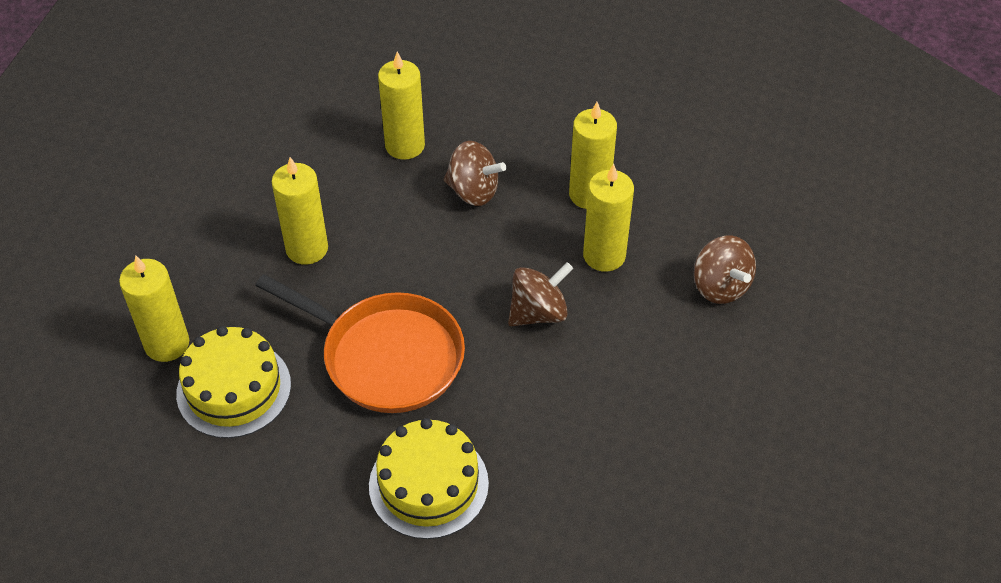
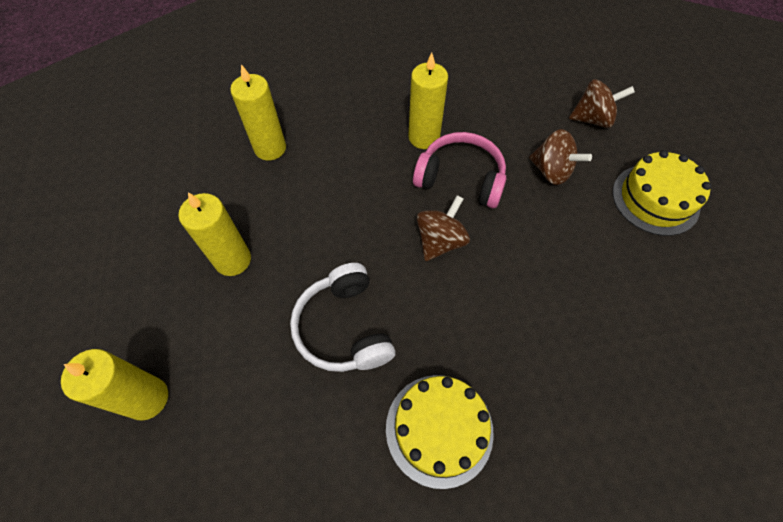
camera: 25 degrees left, 10 degrees up
(234, 389) = (228, 415): yellow cake -> yellow cake (655, 199)
(386, 356) = (344, 327): orange pan -> white headphones
(473, 191) = (340, 165): brown spinning top -> brown spinning top (592, 119)
(604, 255) = (460, 178): yellow candle -> pink headphones

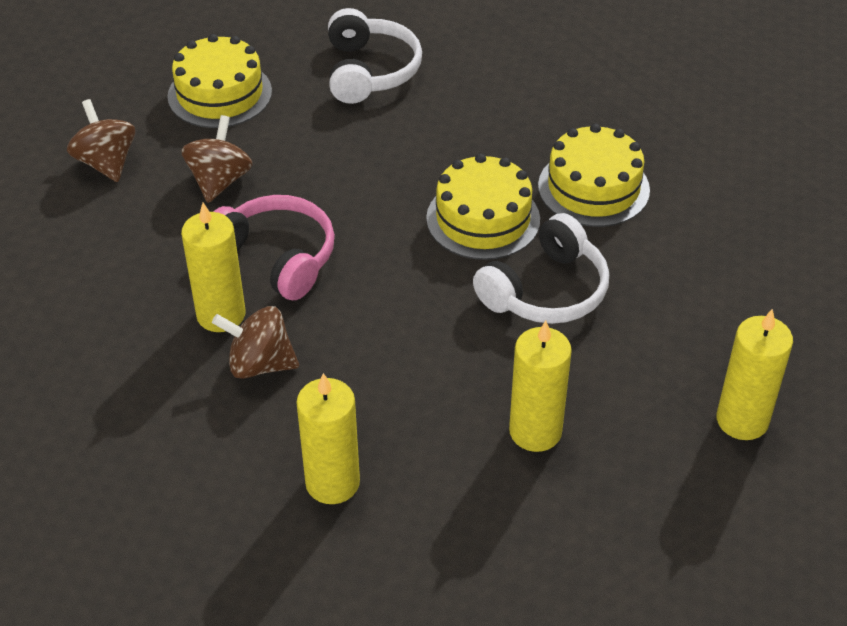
camera: 115 degrees left, 15 degrees down
(440, 241) = (384, 248): brown spinning top -> brown spinning top (260, 364)
(440, 319) = (483, 219): none -> yellow cake
(460, 178) = (276, 257): pink headphones -> pink headphones turned 135 degrees clockwise
(663, 313) = (369, 71): none -> white headphones

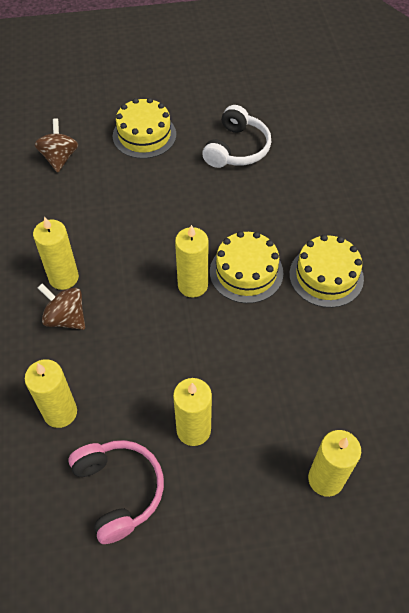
camera: 25 degrees right, 10 degrees up
(219, 181) = (112, 191): brown spinning top -> none
(276, 257) = (114, 252): pink headphones -> pink headphones (119, 490)
(419, 260) = (192, 285): none -> yellow candle
(546, 290) = (255, 336): white headphones -> none

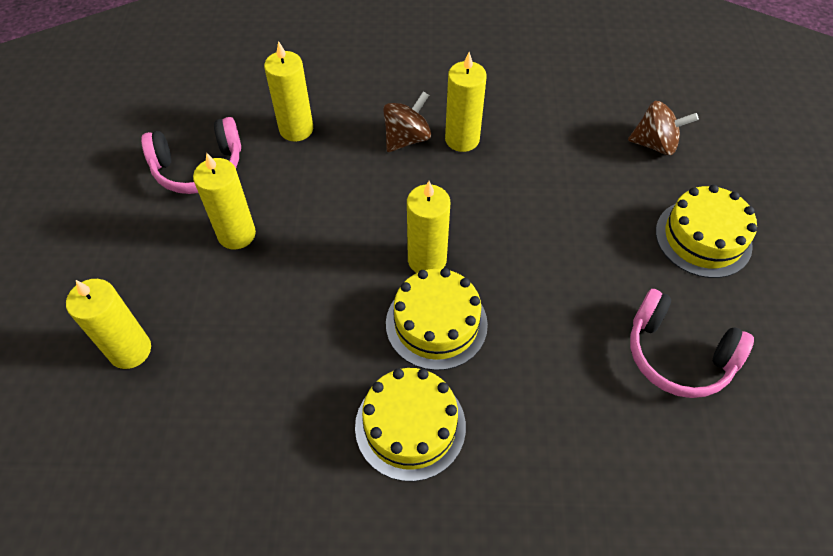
camera: 100 degrees right, 0 degrees up
(237, 149) = (677, 355): white headphones -> pink headphones

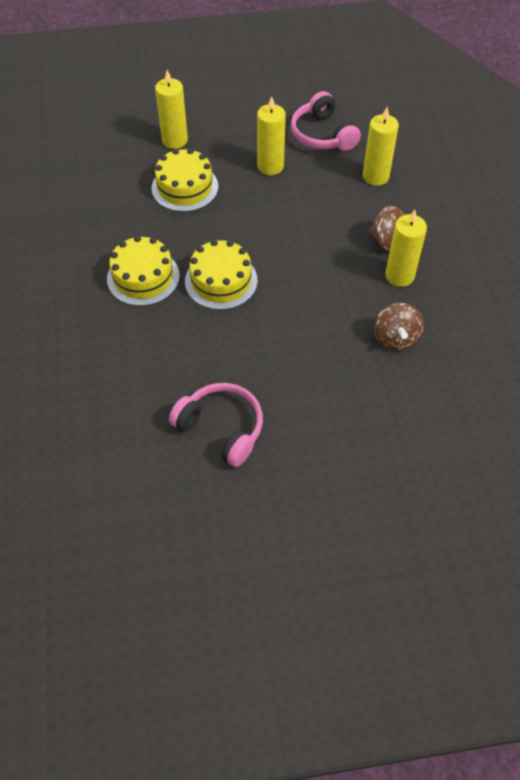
camera: 80 degrees right, 0 degrees up
(427, 260) = (273, 269): yellow candle -> none
(655, 144) = (442, 414): brown spinning top -> brown spinning top (395, 338)
(677, 355) = (221, 428): pink headphones -> pink headphones turned 105 degrees clockwise
(703, 238) = (341, 450): yellow cake -> yellow cake (185, 187)

